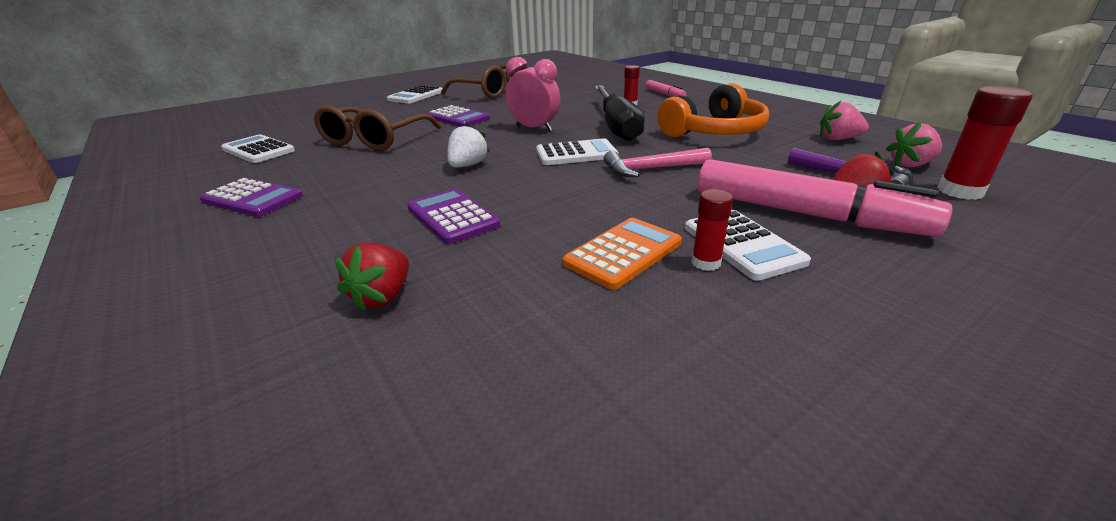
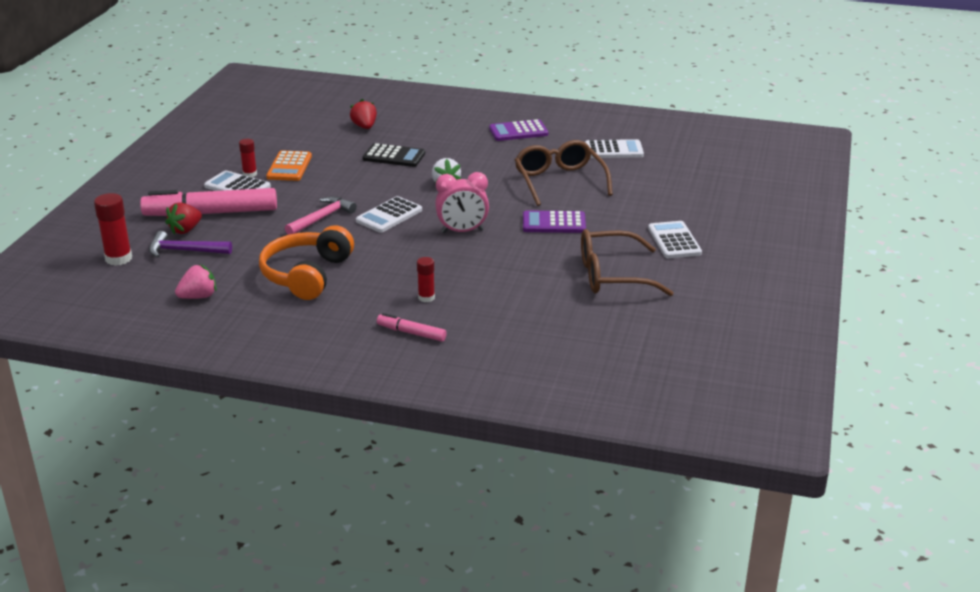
camera: 140 degrees right, 0 degrees up
(452, 216) = (394, 156): purple calculator -> black calculator
(616, 126) = (398, 256): black screwdriver -> none
(910, 165) = (144, 278): pink strawberry -> none

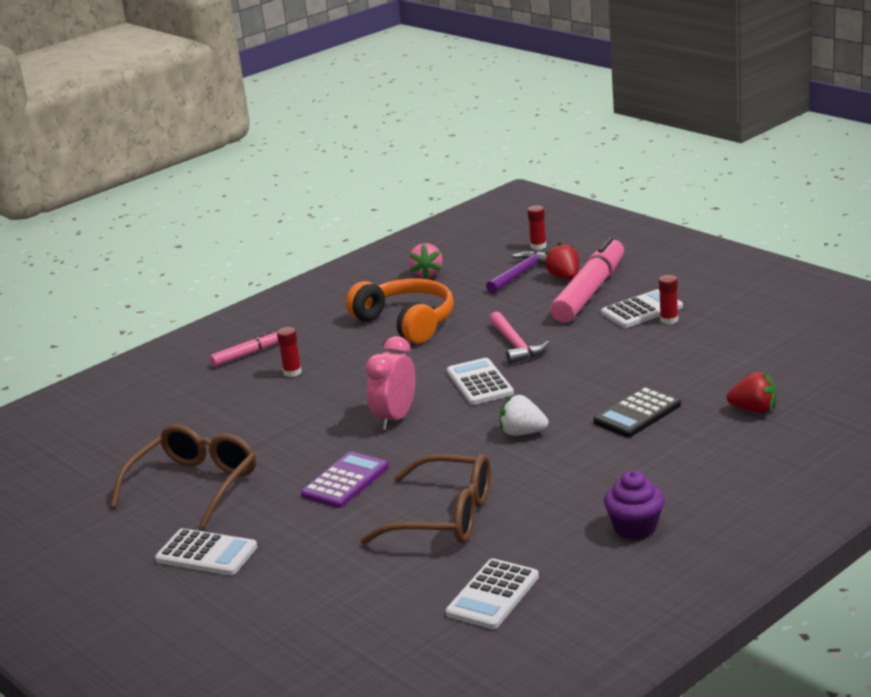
camera: 125 degrees right, 5 degrees down
(118, 258) = (538, 246): red glue stick -> red glue stick, size x0.61
(289, 167) = (668, 344): orange calculator -> none
(518, 131) = (635, 528): purple calculator -> purple cupcake

